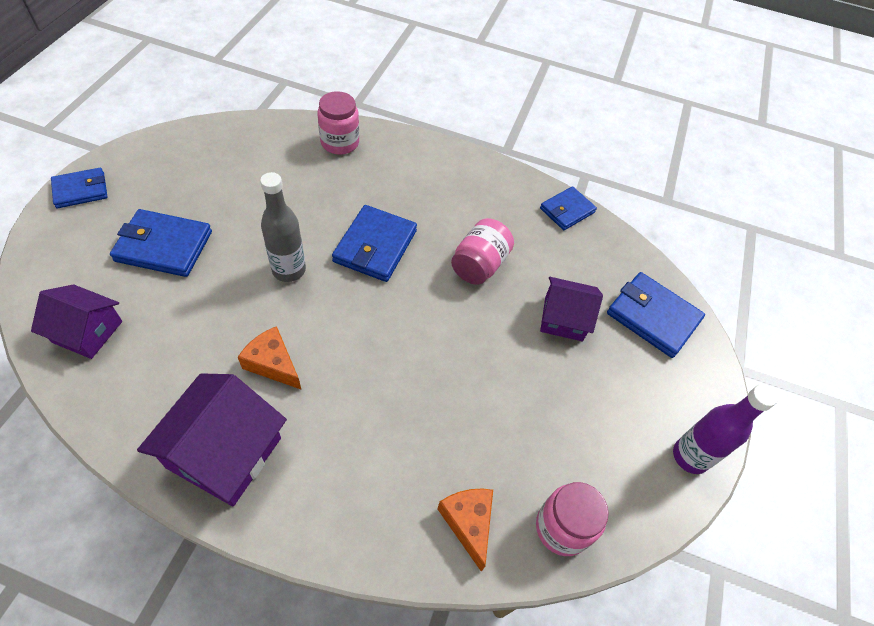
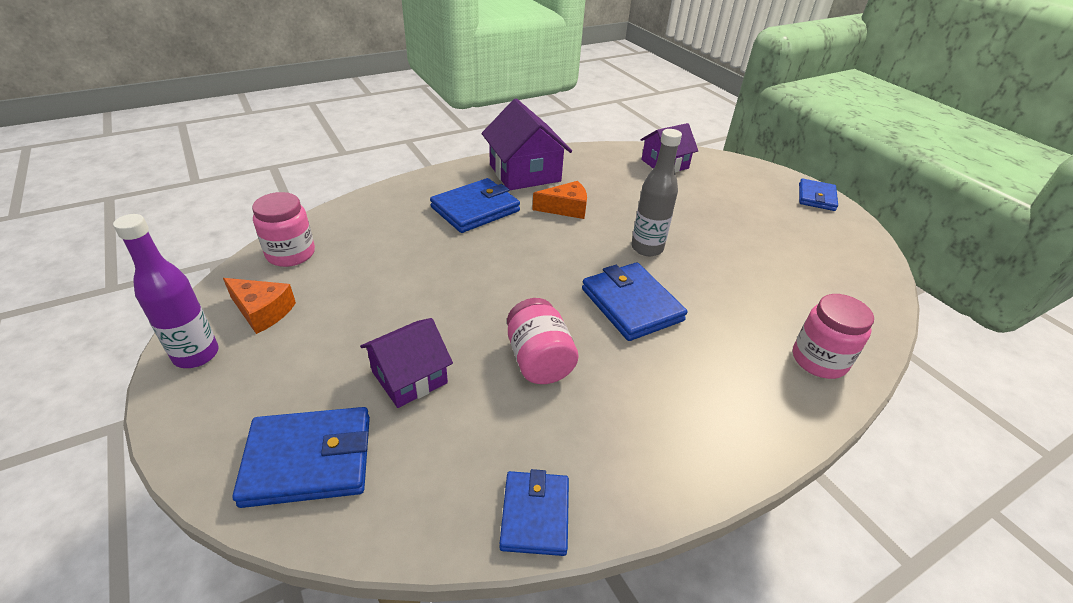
camera: 135 degrees right, 15 degrees down
(164, 246) = (723, 208): blue wallet -> blue wallet (475, 209)
(468, 523) = (358, 223): orange cheese -> orange cheese (262, 311)

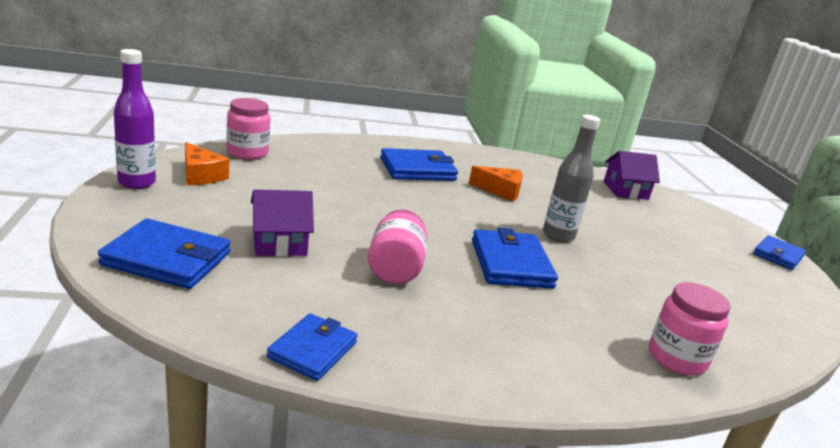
camera: 20 degrees right, 15 degrees down
(525, 173) = (481, 161): purple house -> none

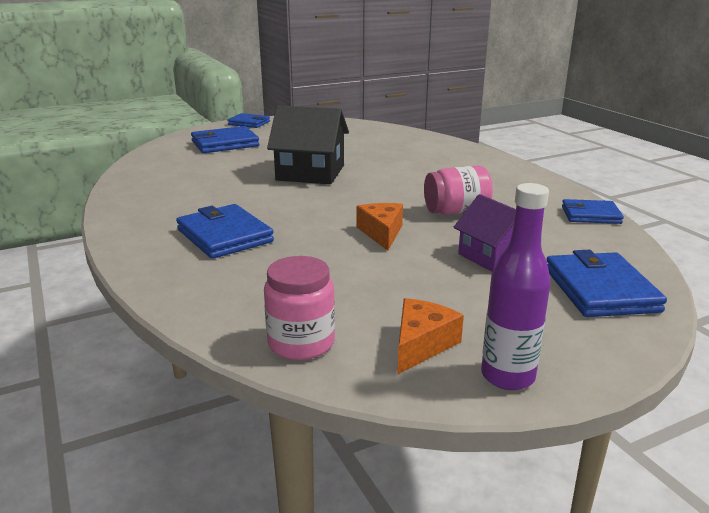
camera: 105 degrees left, 0 degrees up
(500, 191) = (237, 197): orange cheese -> orange cheese (382, 233)
(511, 264) = (385, 182): blue wallet -> blue wallet (225, 144)
(558, 235) = (310, 173): grey bottle -> black house
(625, 190) = (170, 157): purple house -> none
(676, 358) = (432, 144): pink jar -> none

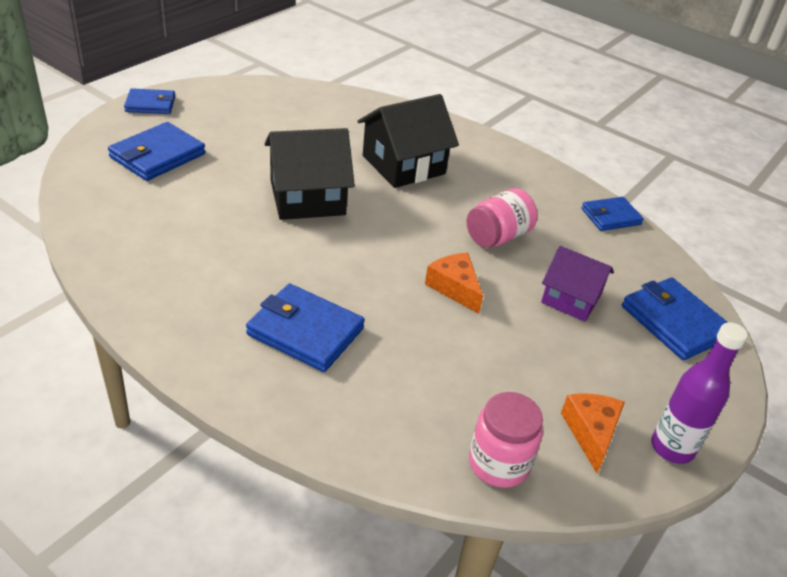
camera: 30 degrees left, 15 degrees up
(411, 166) = (403, 165): none -> black house

